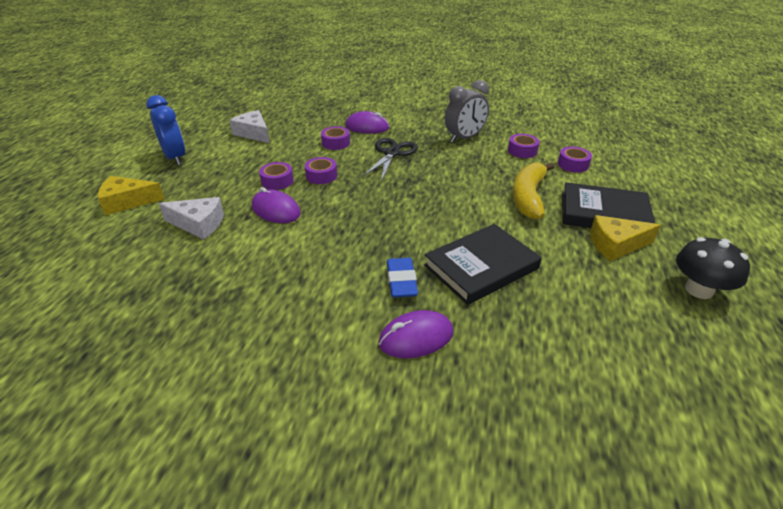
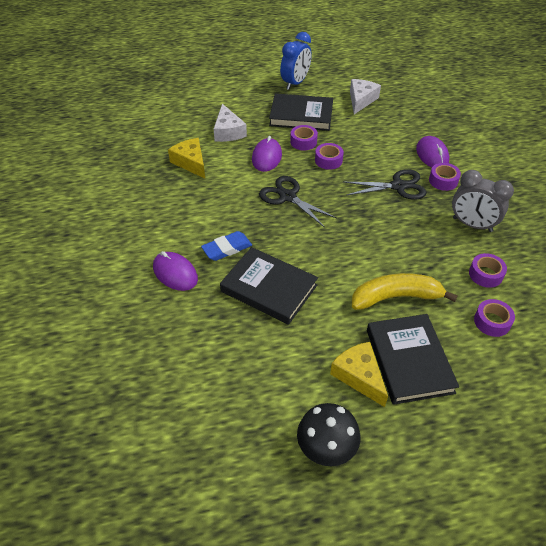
camera: 65 degrees right, 10 degrees up
(127, 202) = (231, 92): yellow cheese -> yellow cheese (191, 162)
(234, 170) = (301, 115): none -> black book
(336, 143) = (386, 148): purple tape -> purple tape (443, 181)
(352, 215) = (288, 197): none -> black scissors

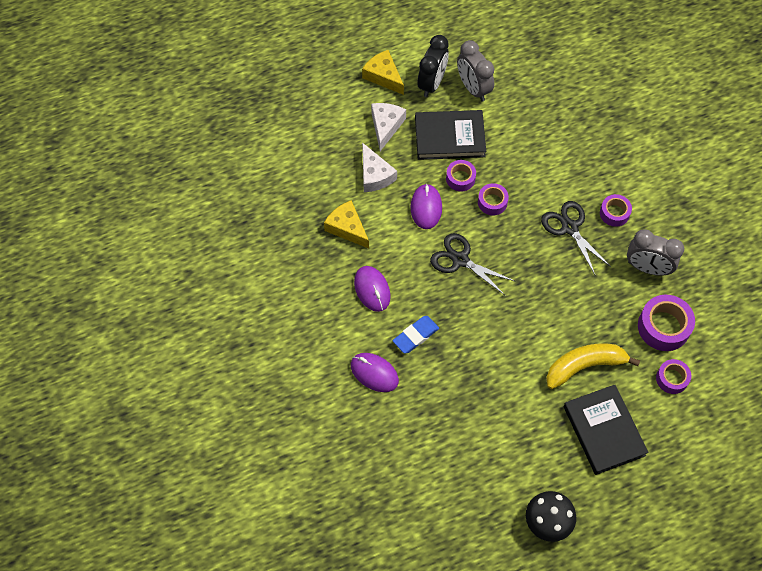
camera: 10 degrees left, 15 degrees up
(269, 288) = (466, 375): black book -> none
(295, 83) = (432, 83): blue clock -> black clock
(329, 89) = (473, 88): none -> grey clock
(359, 376) = (563, 453): yellow cheese -> yellow cheese (383, 76)
(361, 100) = (512, 102): white cheese -> white cheese (386, 126)
(398, 186) = (569, 228): black scissors -> black scissors turned 105 degrees counterclockwise
(432, 155) = (599, 177): purple mouse -> purple mouse (372, 289)
(485, 274) = (663, 327): purple tape -> purple tape, size x1.66

